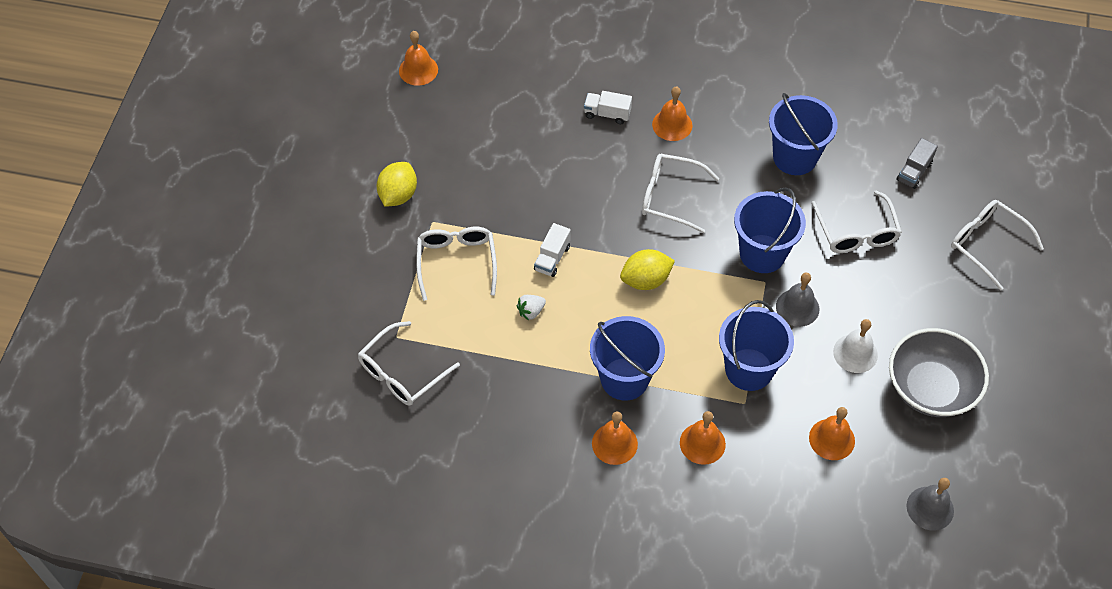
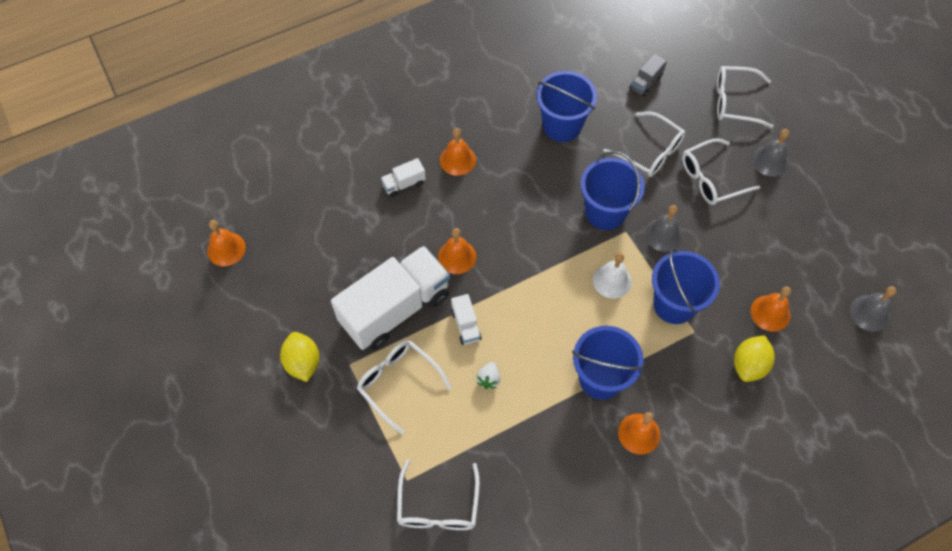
camera: 40 degrees left, 5 degrees up
(507, 205) = (395, 309): none -> white truck
(646, 280) = (546, 291): yellow lemon -> yellow lemon (749, 365)
(670, 197) = (506, 215): white glasses -> white glasses (711, 178)
(702, 443) = (695, 384): orange bell -> orange bell (457, 257)
(855, 353) = (728, 239): white bell -> white bell (612, 280)
(914, 171) = (646, 82): grey truck -> grey truck turned 45 degrees clockwise
(930, 388) = (794, 228): grey bowl -> none
(968, 317) = (770, 161): none -> grey bell

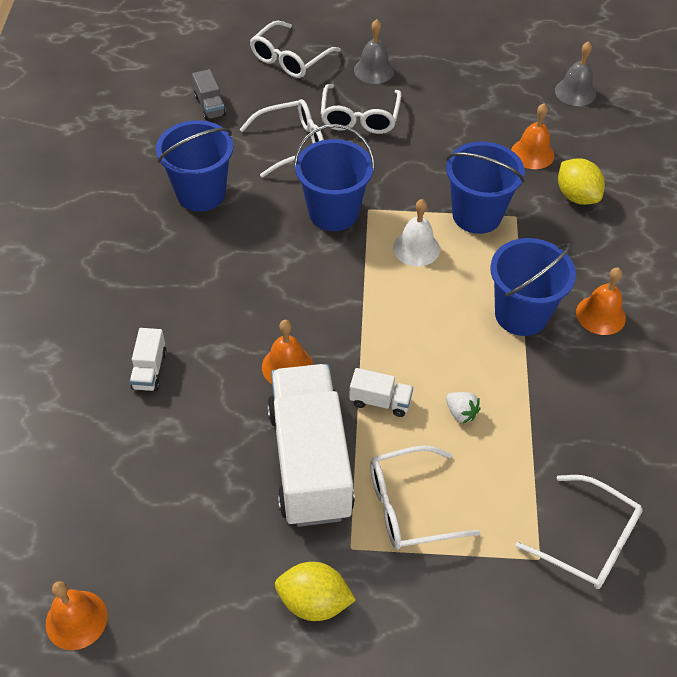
camera: 60 degrees left, 10 degrees down
(457, 160) = (162, 303): orange bell -> none
(663, 234) = (393, 183): grey bell -> none

